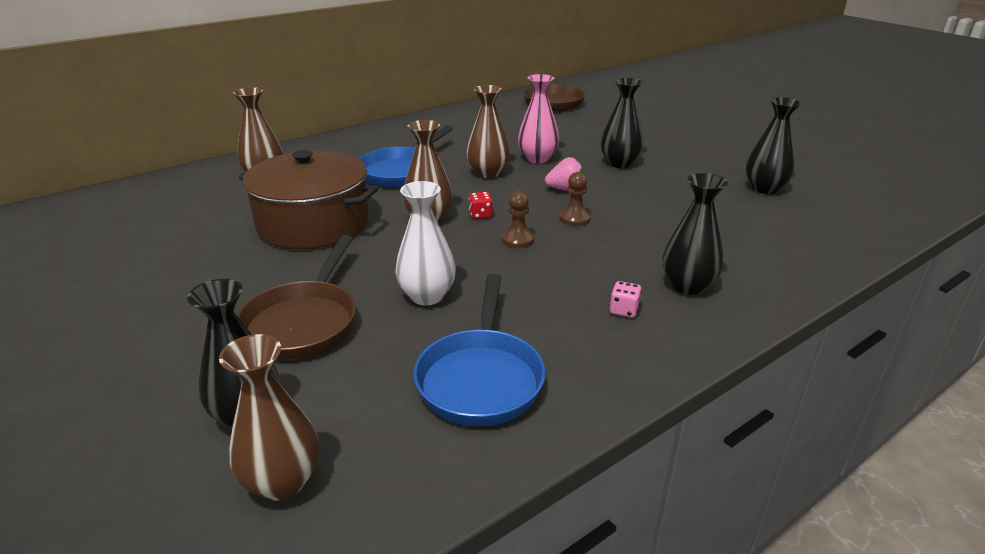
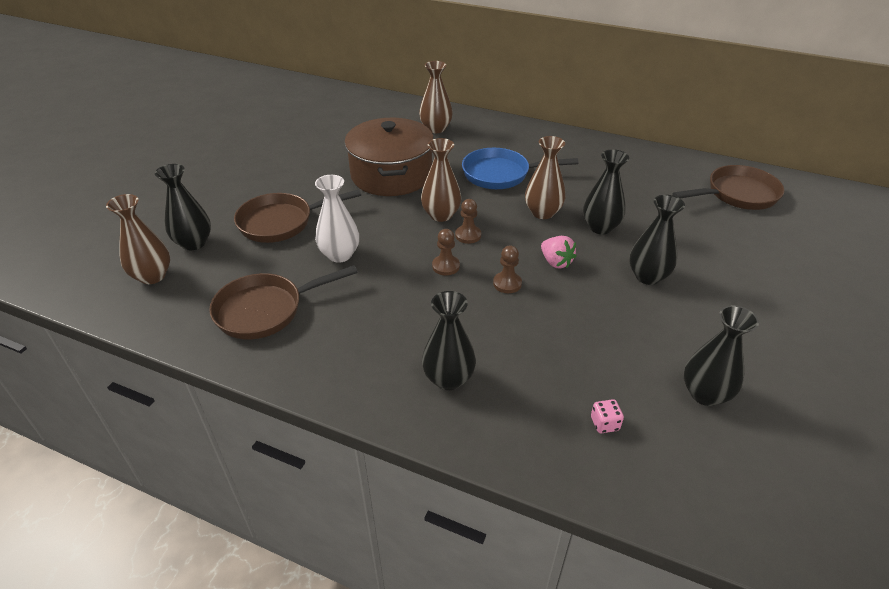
camera: 60 degrees right, 10 degrees up
(480, 215) = (468, 235): red dice -> brown pawn
(481, 378) = (266, 310): blue pan -> brown pan
(537, 159) = (600, 227): pink vase -> black vase
(624, 310) = (385, 351): pink dice -> pink dice (604, 424)

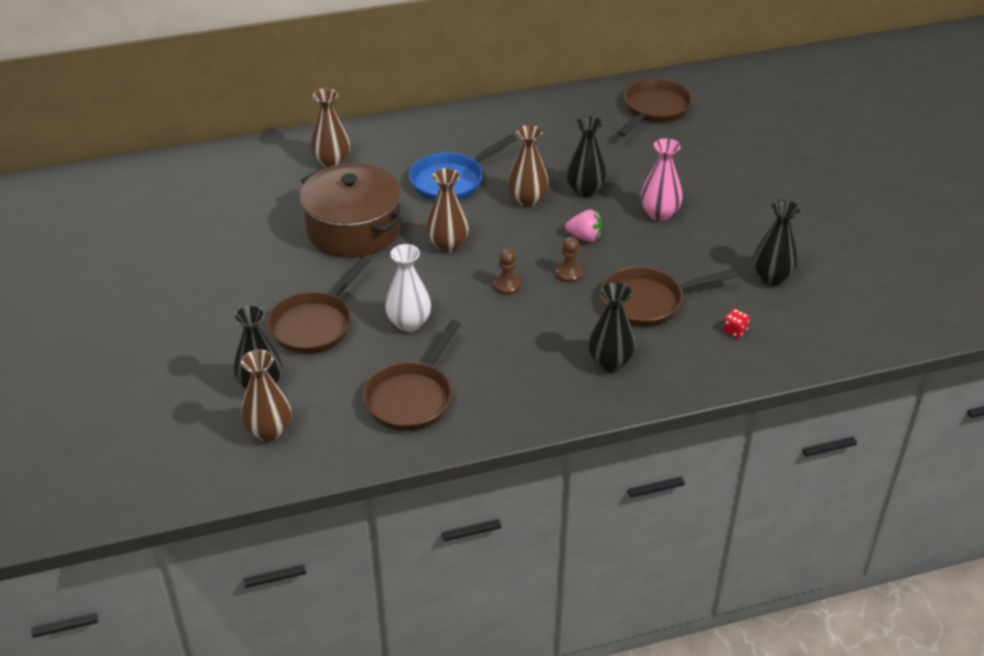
camera: 40 degrees left, 0 degrees up
(468, 235) = (492, 250): brown pawn -> none
(548, 345) = (648, 302): none -> brown pan
(604, 424) = (735, 331): pink dice -> red dice
(647, 276) = (659, 214): black vase -> pink vase

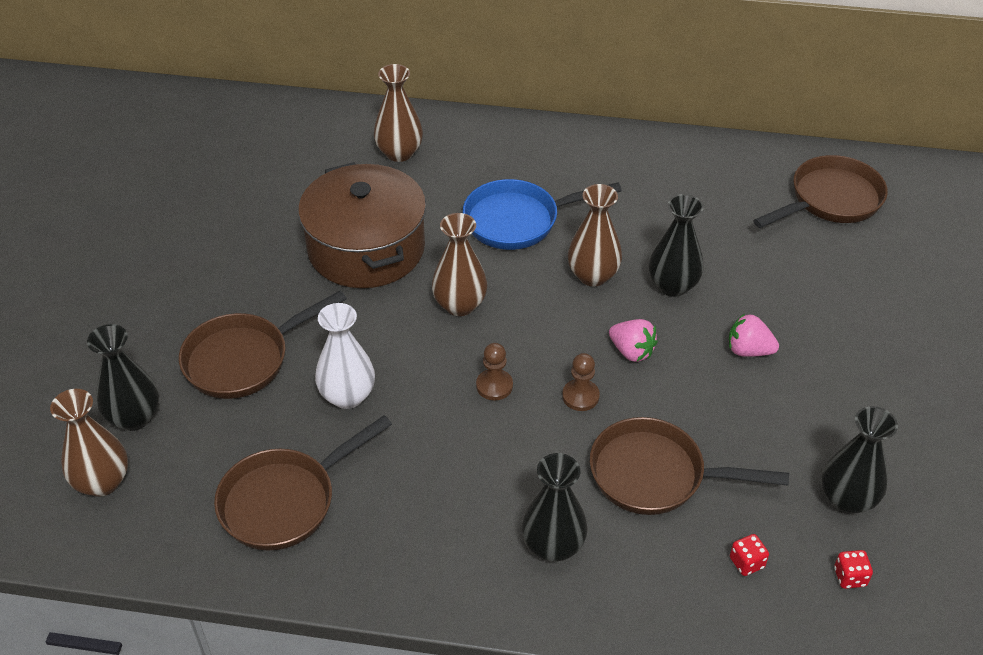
camera: 25 degrees right, 5 degrees up
(659, 214) = (748, 350): pink vase -> pink strawberry
(799, 318) = (850, 577): none -> red dice

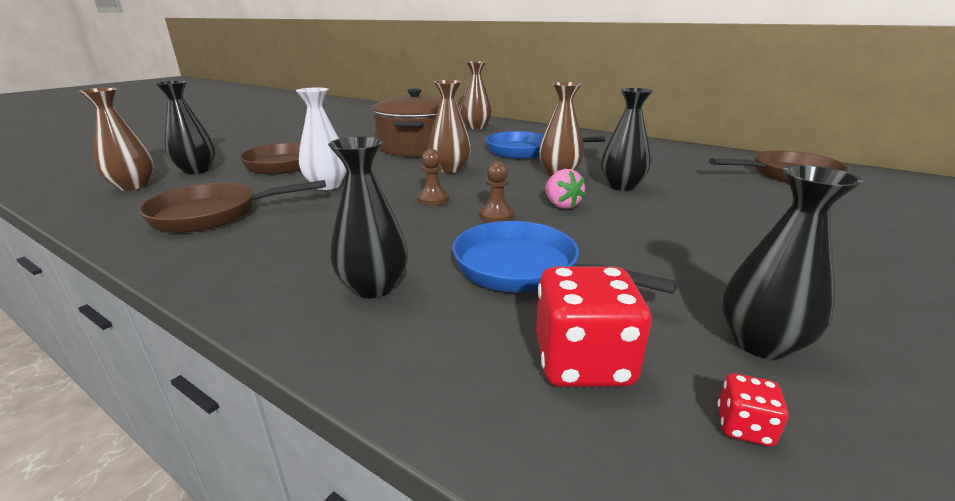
camera: 25 degrees right, 20 degrees down
(655, 475) = (524, 269): brown pan -> blue pan
(746, 562) = (583, 361): red dice -> red dice, size x2.19
(748, 350) = (674, 223): pink strawberry -> none

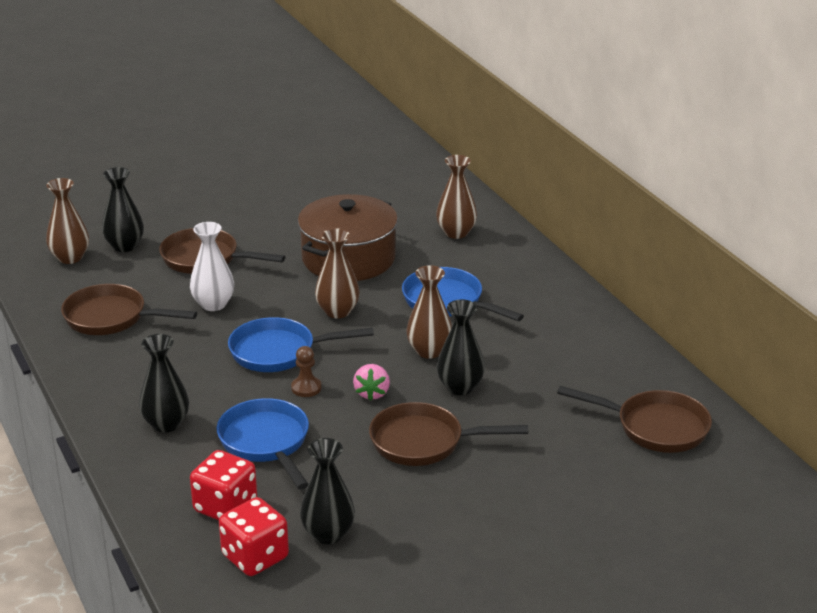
camera: 30 degrees right, 5 degrees up
(433, 199) = (279, 352): brown pawn -> blue pan
(668, 224) = (424, 442): none -> brown pan
(744, 426) = (255, 557): red dice -> red dice, size x2.19

